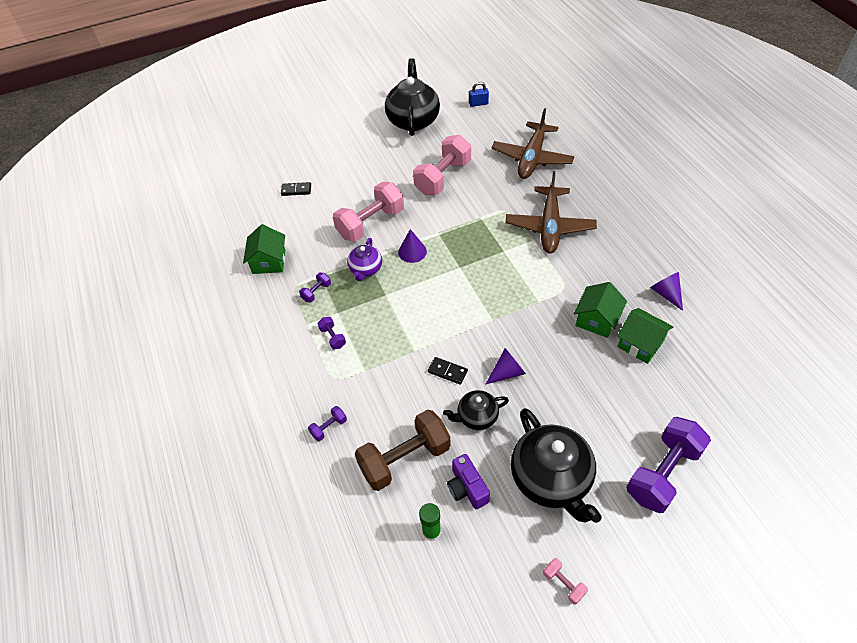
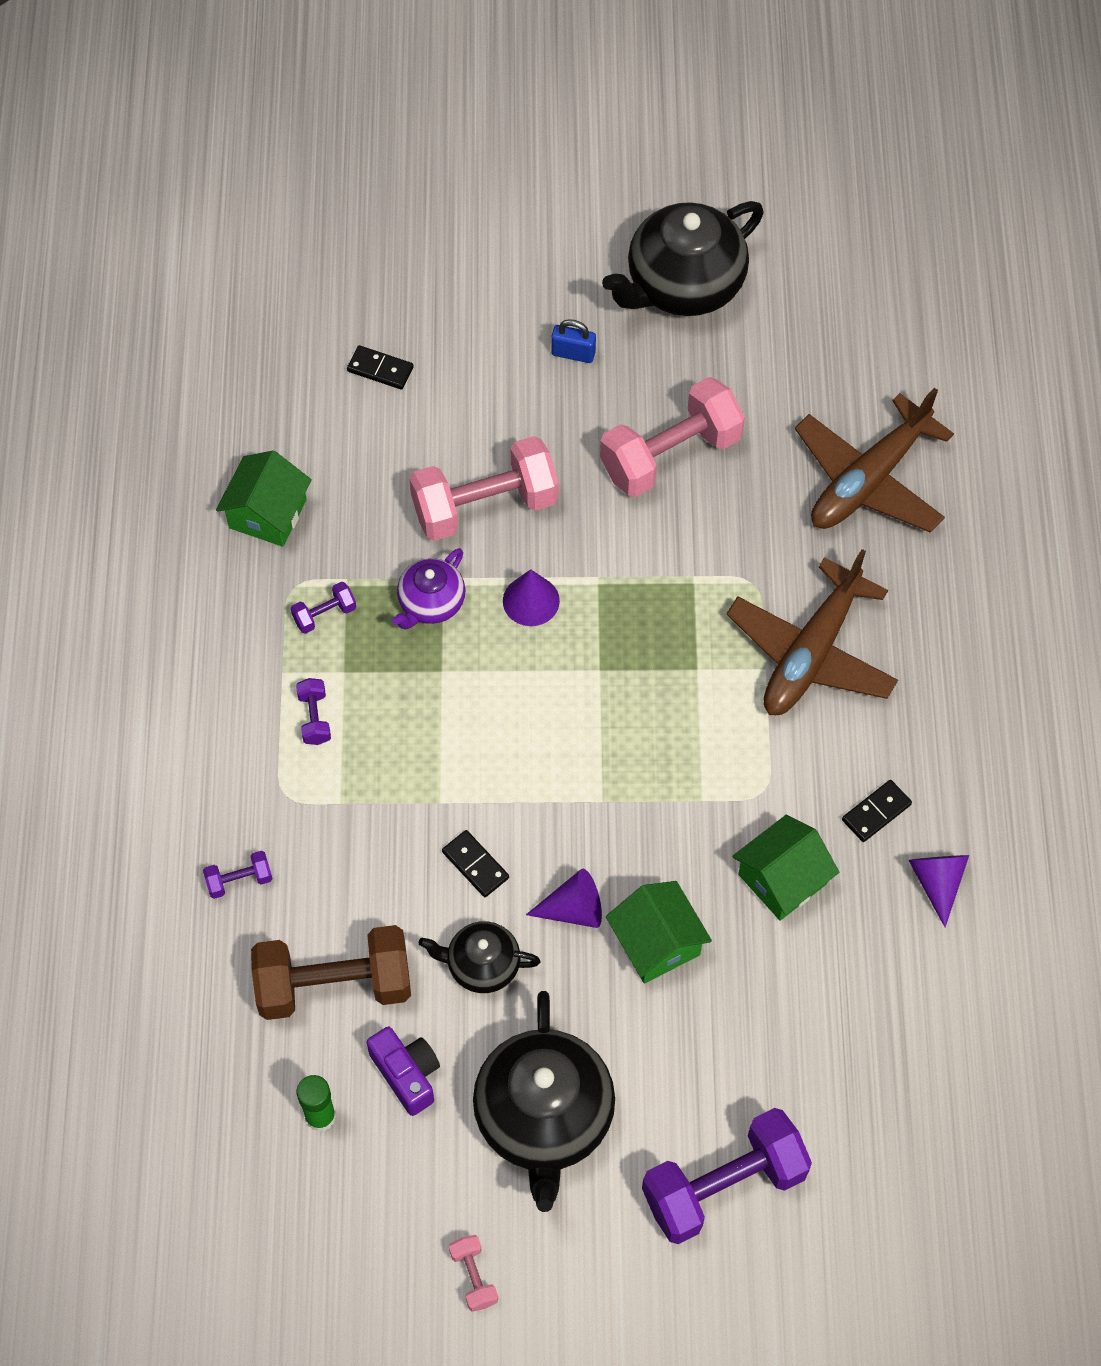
camera: 20 degrees right, 10 degrees up
(413, 120) = (683, 285): black teapot -> black teapot turned 150 degrees counterclockwise
(467, 488) = (407, 1074): purple camera -> purple camera turned 150 degrees clockwise
(478, 103) = (838, 295): blue padlock -> blue padlock (573, 353)
(619, 276) = (876, 812): none -> black domino
(640, 344) = (829, 956): green house -> green house (656, 943)

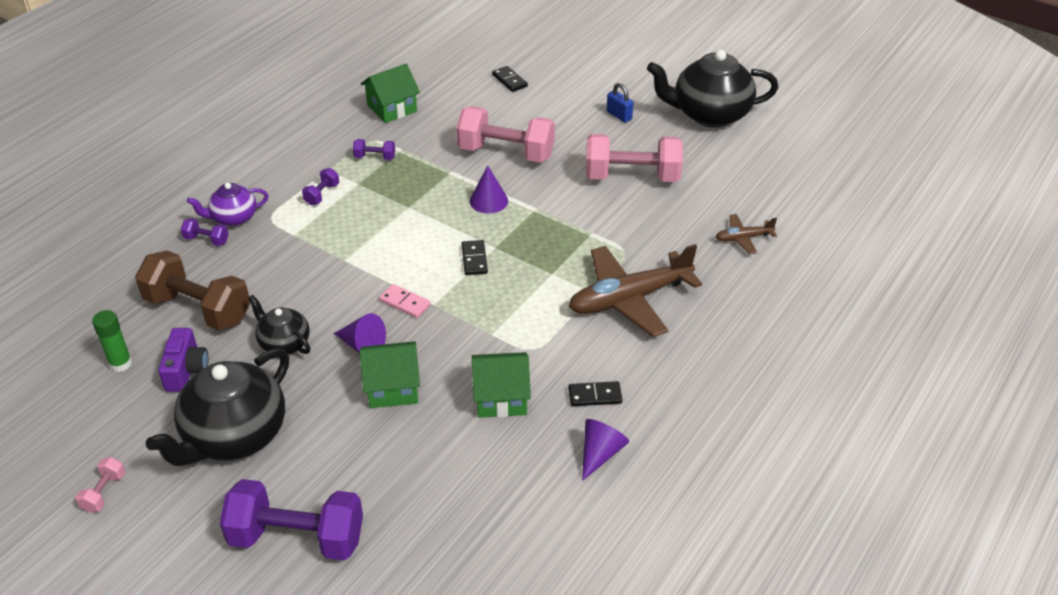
camera: 35 degrees right, 20 degrees down
(431, 603) = (434, 177): purple teapot -> purple teapot (233, 218)
(475, 865) = (332, 296): black domino -> black domino (474, 259)
(567, 819) = (405, 303): none -> pink domino
(656, 943) = (392, 387): green house -> green house turned 75 degrees clockwise
(868, 480) = (743, 238): brown plane -> brown plane, size x0.48

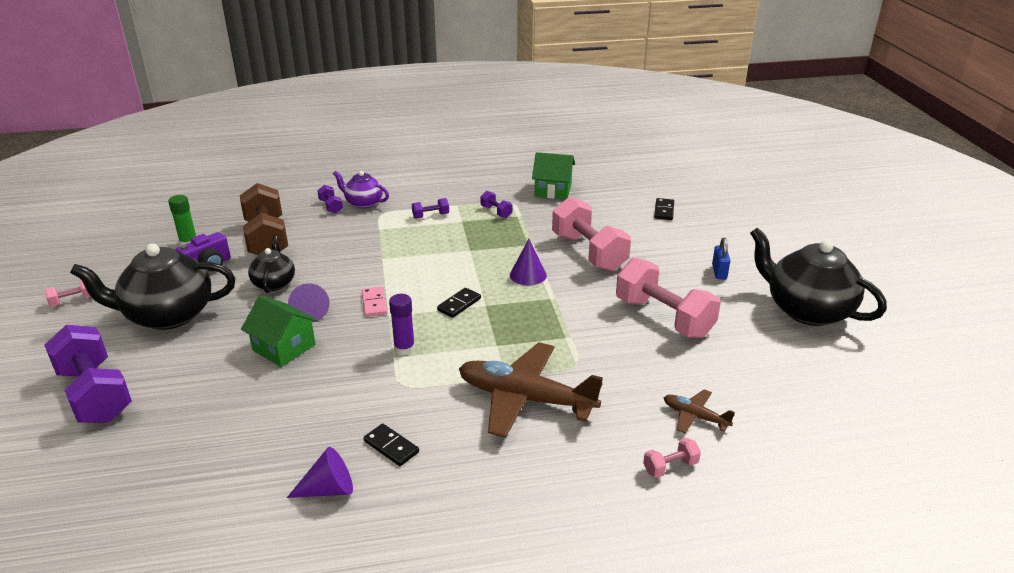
camera: 45 degrees right, 10 degrees down
(490, 322) = (404, 349): none -> purple glue stick
(501, 397) = (331, 401): green house -> none
(772, 281) = (670, 467): none -> pink dumbbell

